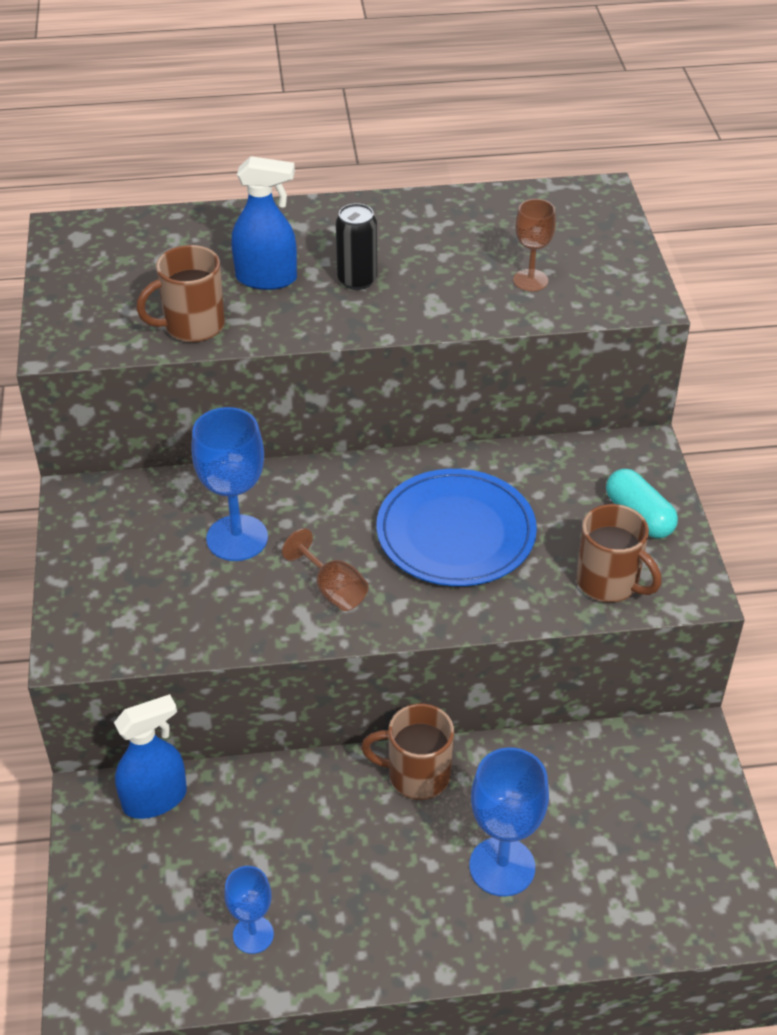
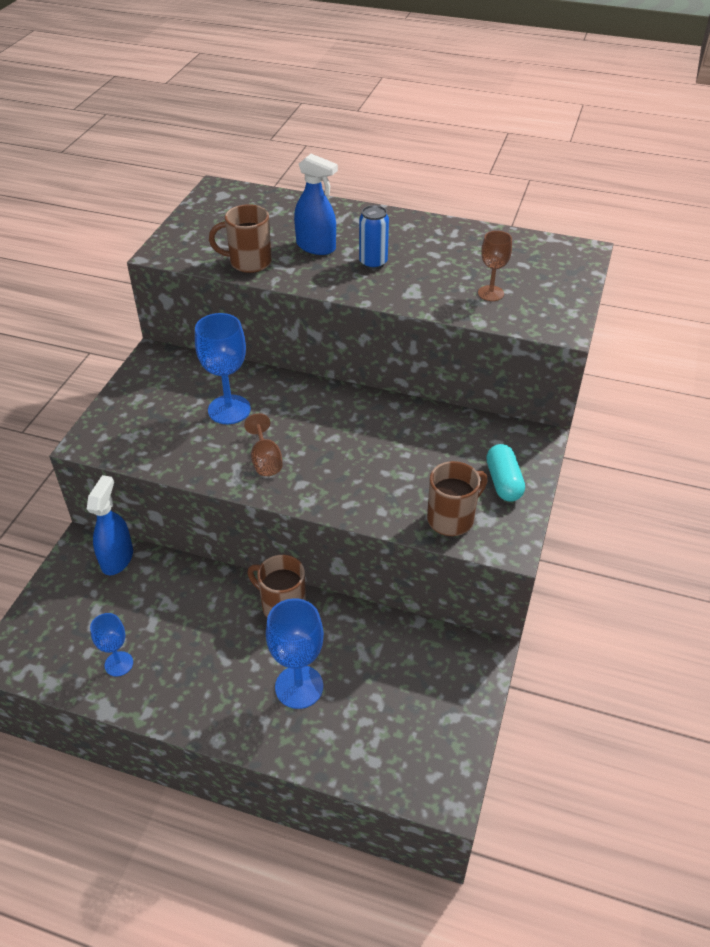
camera: 25 degrees right, 0 degrees up
(155, 799) = (117, 559): blue spray bottle -> blue spray bottle turned 75 degrees counterclockwise
(357, 280) = (373, 263): black can -> blue can
(456, 532) = (369, 451): blue plate -> none
(609, 583) = (452, 519): brown mug -> brown mug turned 105 degrees counterclockwise

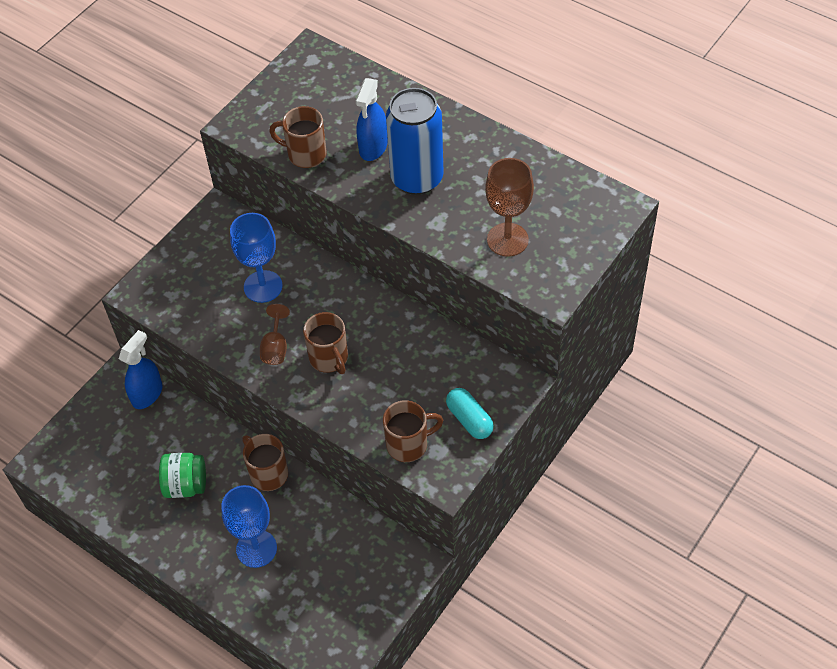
camera: 20 degrees right, 10 degrees up
(119, 664) = (123, 491): blue goblet -> none
(192, 640) = (186, 485): none -> green jar
(316, 247) = (373, 147): blue spray bottle -> blue spray bottle turned 60 degrees clockwise
(328, 458) = (329, 358): none -> brown mug
(373, 263) = (417, 178): blue can -> blue can, size x1.95
(490, 293) = (507, 240): brown goblet -> brown goblet, size x1.68
(503, 482) = (469, 419): turquoise capsule -> turquoise capsule turned 45 degrees counterclockwise

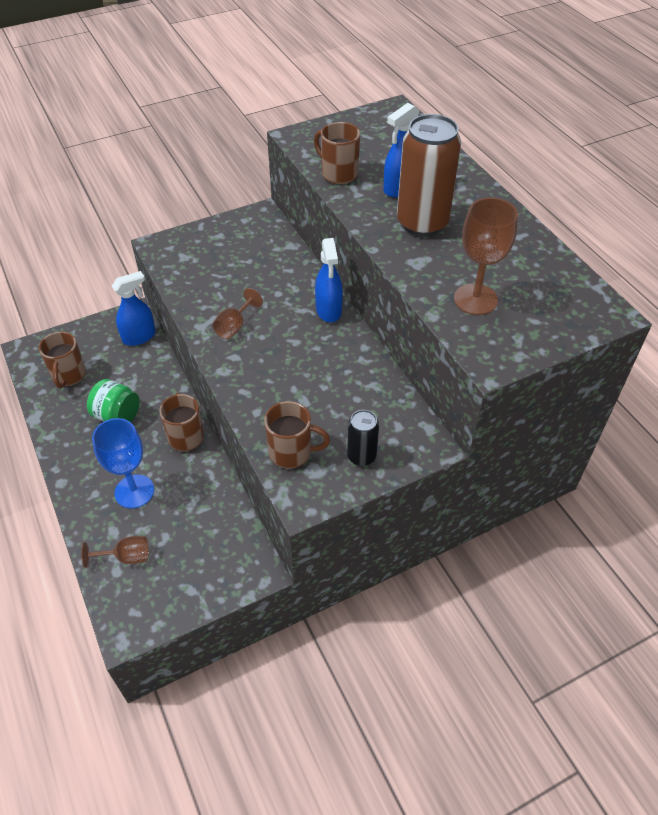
camera: 25 degrees right, 5 degrees down
(263, 286) = (257, 278): blue goblet -> none
(292, 609) = (126, 557): none -> brown goblet
(329, 358) = (272, 353): brown mug -> brown mug (69, 375)
(353, 291) = (328, 310): none -> blue spray bottle
(417, 178) = (422, 223): blue can -> brown can
(469, 419) = (361, 456): turquoise capsule -> black can

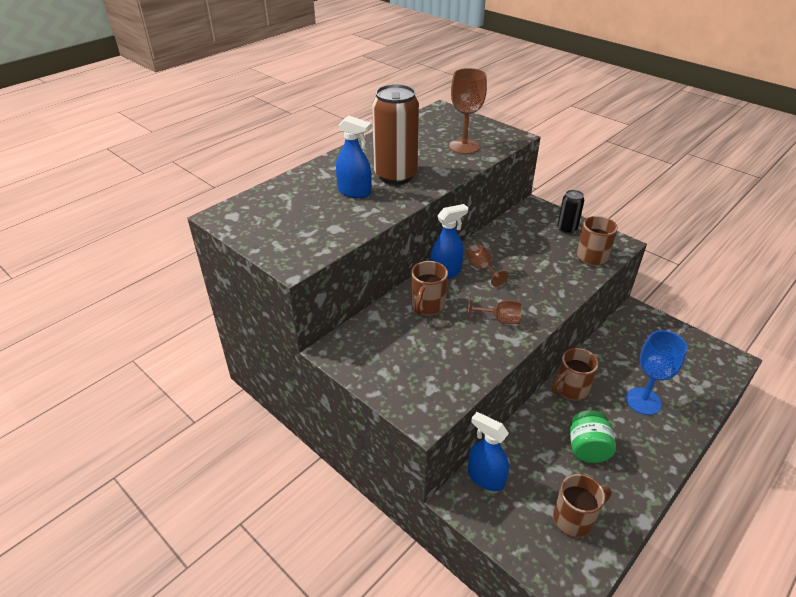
camera: 110 degrees left, 10 degrees down
(126, 557) = (692, 382): brown goblet -> brown goblet (482, 269)
(338, 174) = (349, 225): brown mug -> brown mug (427, 306)

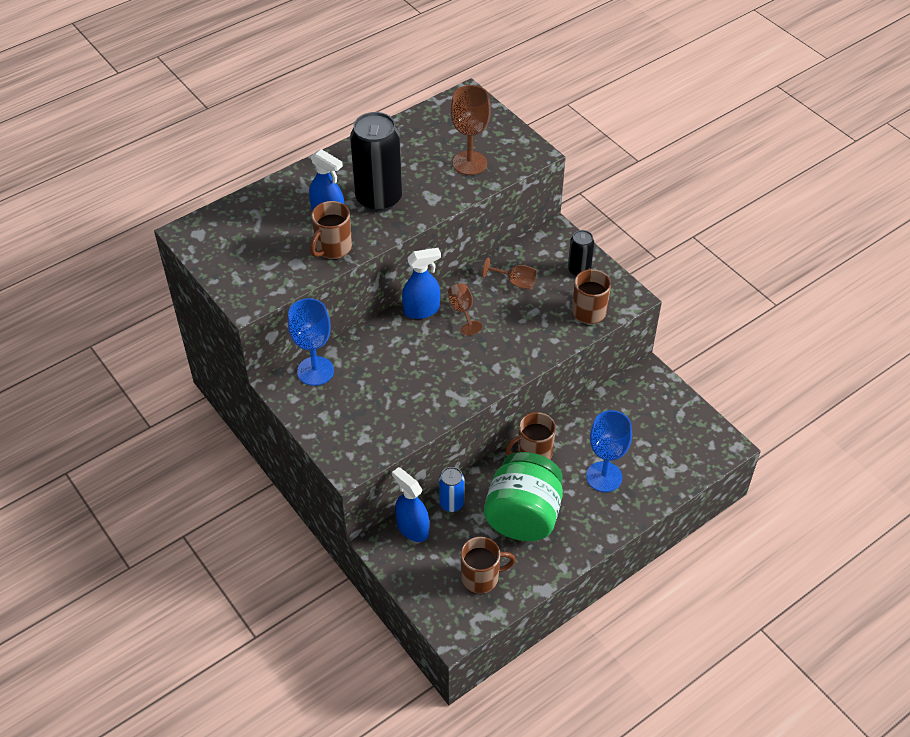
camera: 10 degrees right, 10 degrees up
(363, 333) = (315, 371): none -> blue goblet
(395, 175) = (379, 198): brown can -> black can
(427, 306) = (388, 349): brown mug -> brown mug (332, 248)
(500, 319) = (457, 374): brown goblet -> brown goblet (515, 282)
(514, 447) = (451, 503): none -> blue can
(587, 449) = (523, 516): green jar -> green jar, size x1.72

